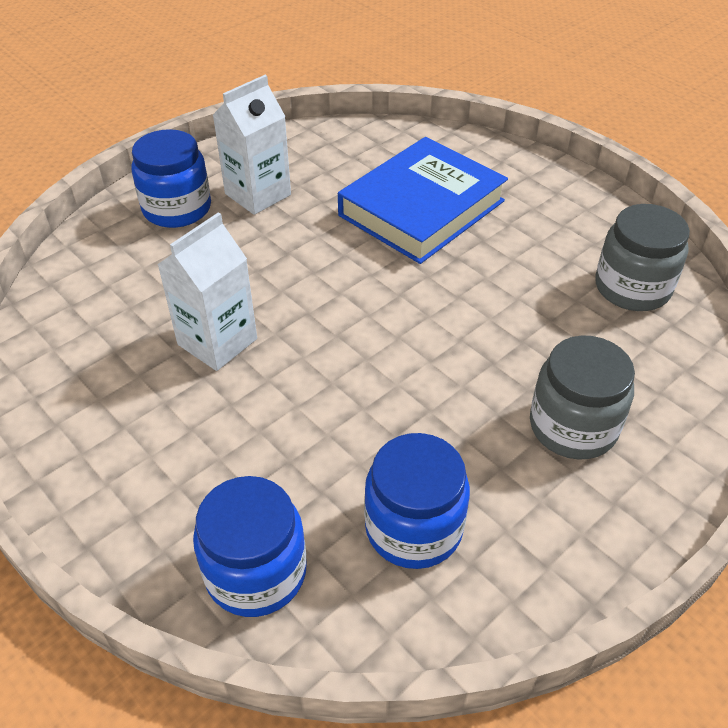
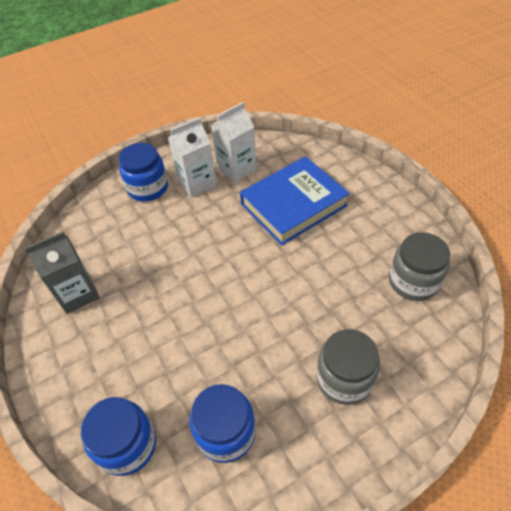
camera: 15 degrees right, 5 degrees up
(101, 370) = (78, 294): none -> grey carton
(217, 342) = (147, 284): white carton -> white carton (237, 169)

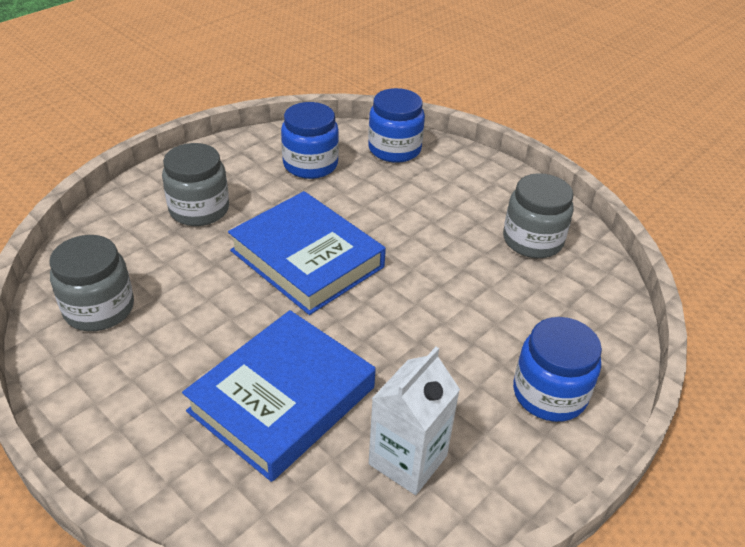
camera: 160 degrees right, 10 degrees down
(78, 294) = (532, 240): grey carton -> grey jar
(197, 183) = (468, 416): white carton -> none
(258, 303) = (307, 259): none -> blue book

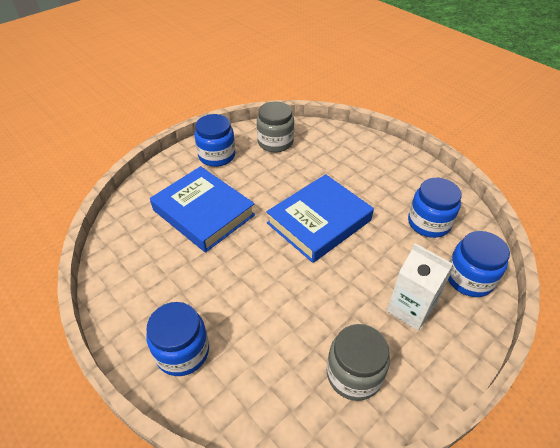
camera: 95 degrees right, 5 degrees up
(119, 395) = (217, 156): none -> blue jar
(199, 209) = (363, 170): grey jar -> none
(408, 460) = (151, 265): white carton -> white carton (410, 309)

